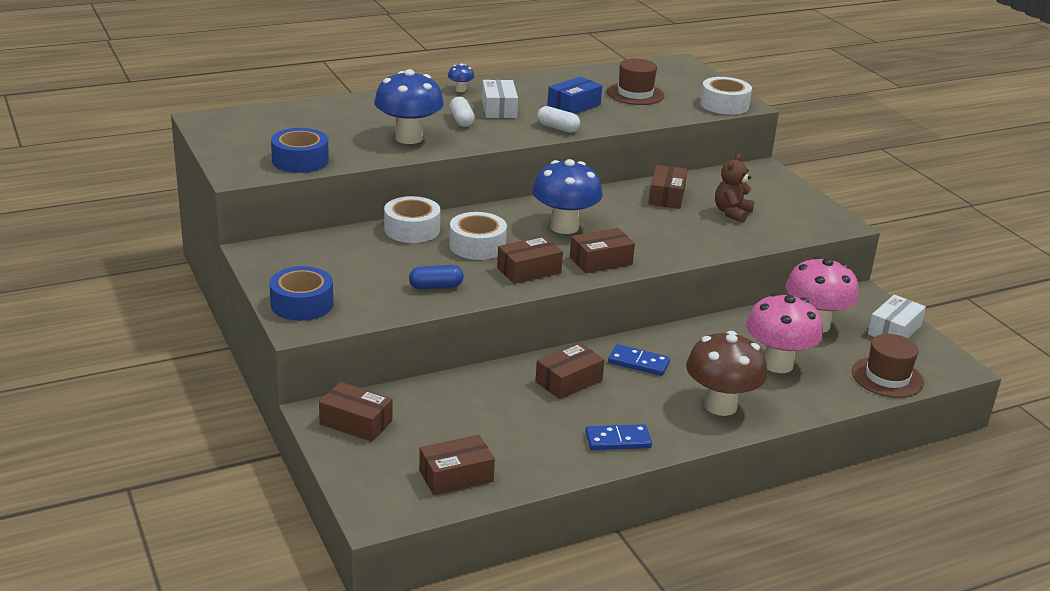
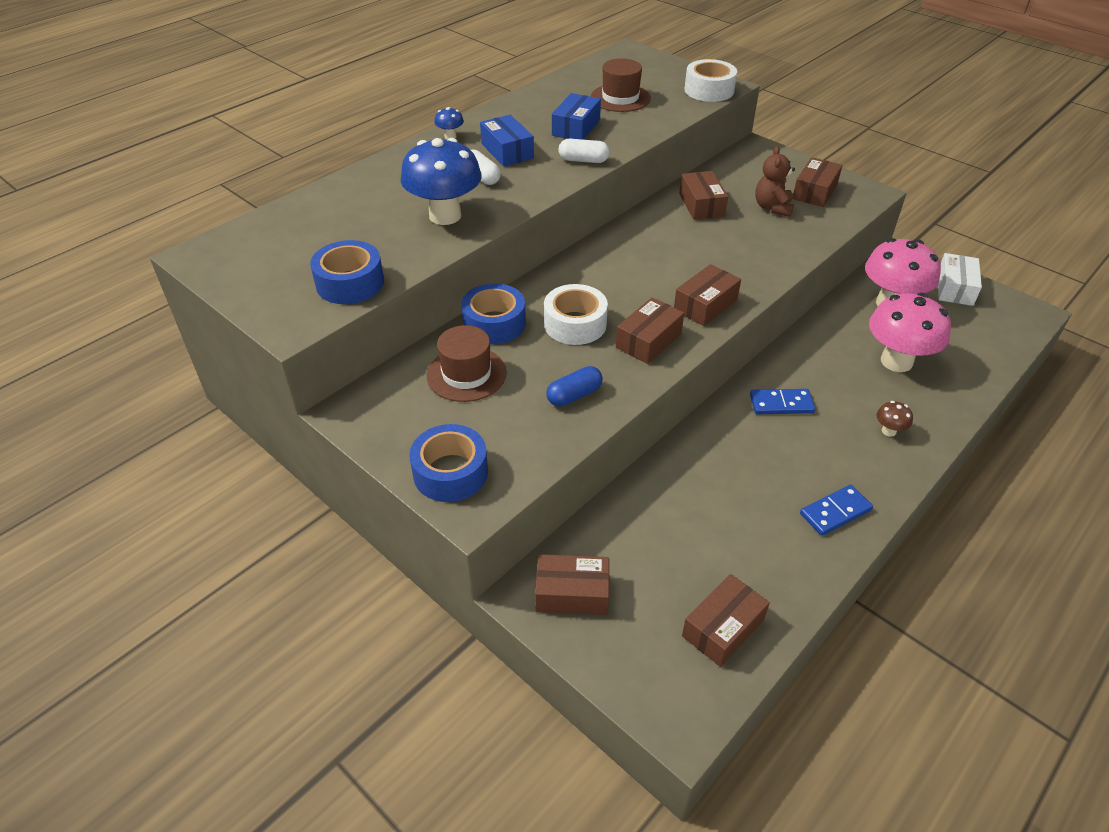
camera: 20 degrees left, 15 degrees up
(412, 229) = (494, 323): white tape -> blue tape
(499, 108) = (507, 151): white box -> blue box
(564, 227) = (639, 272): blue mushroom -> none
(569, 381) = (737, 452): brown box -> brown box (815, 191)
(720, 406) = (888, 431): brown mushroom -> brown mushroom, size x0.42
(887, 377) = (991, 344): brown hat -> brown hat (466, 374)

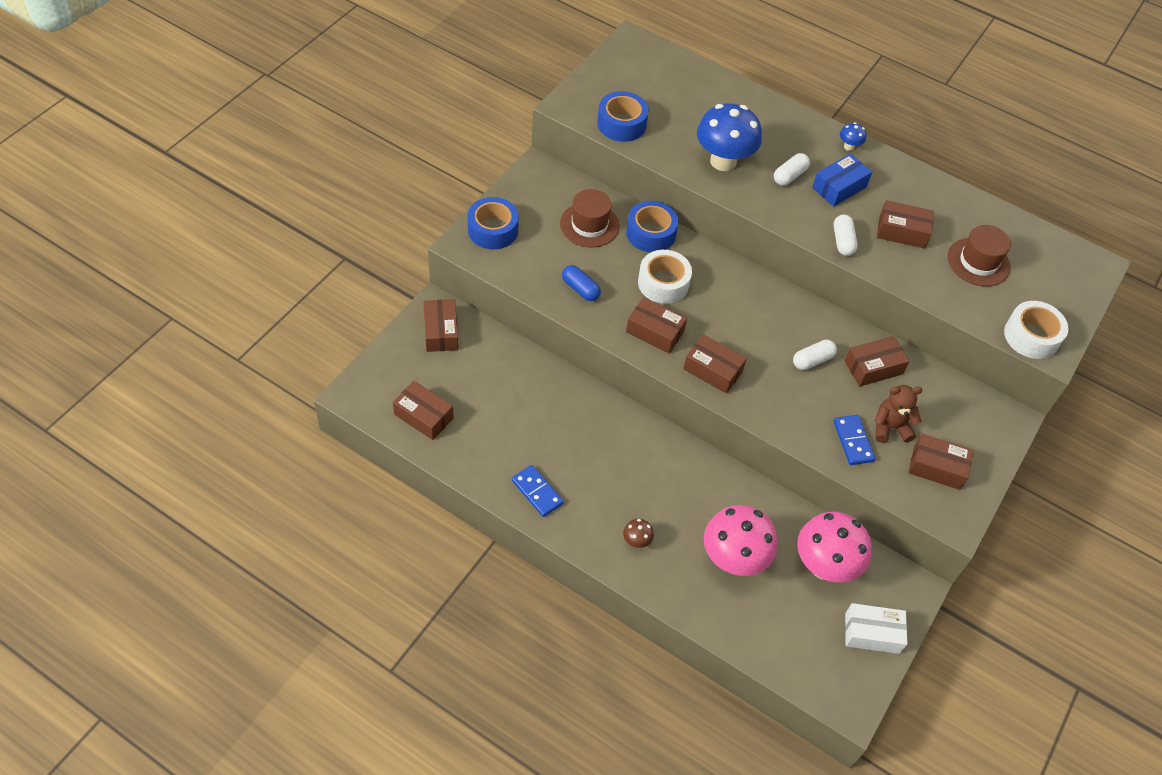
camera: 75 degrees right, 10 degrees up
(576, 127) = (902, 231): blue box -> brown box
(692, 238) = (812, 360): none -> white capsule
(781, 404) = (652, 461): blue domino -> blue domino (853, 441)

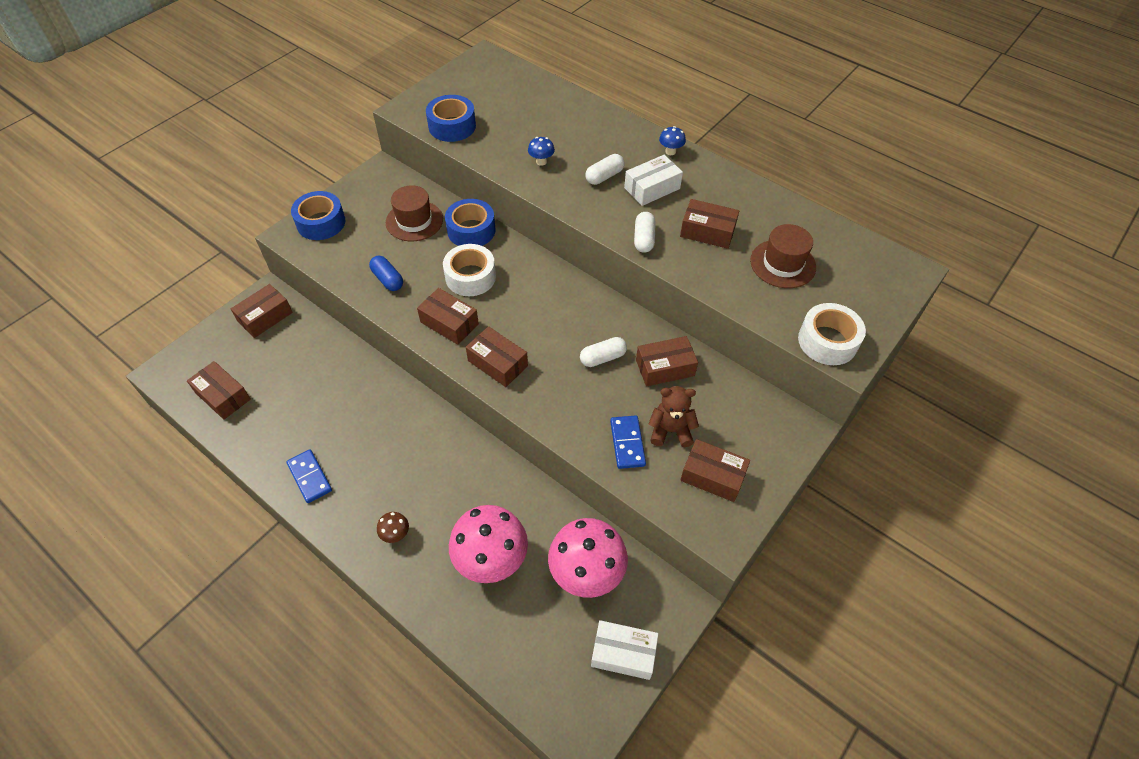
camera: 10 degrees right, 0 degrees up
(441, 332) = (265, 317): brown box -> brown box turned 45 degrees clockwise
(723, 161) = (541, 161): blue mushroom -> blue mushroom, size x0.42
(839, 187) = (652, 188): blue box -> white box

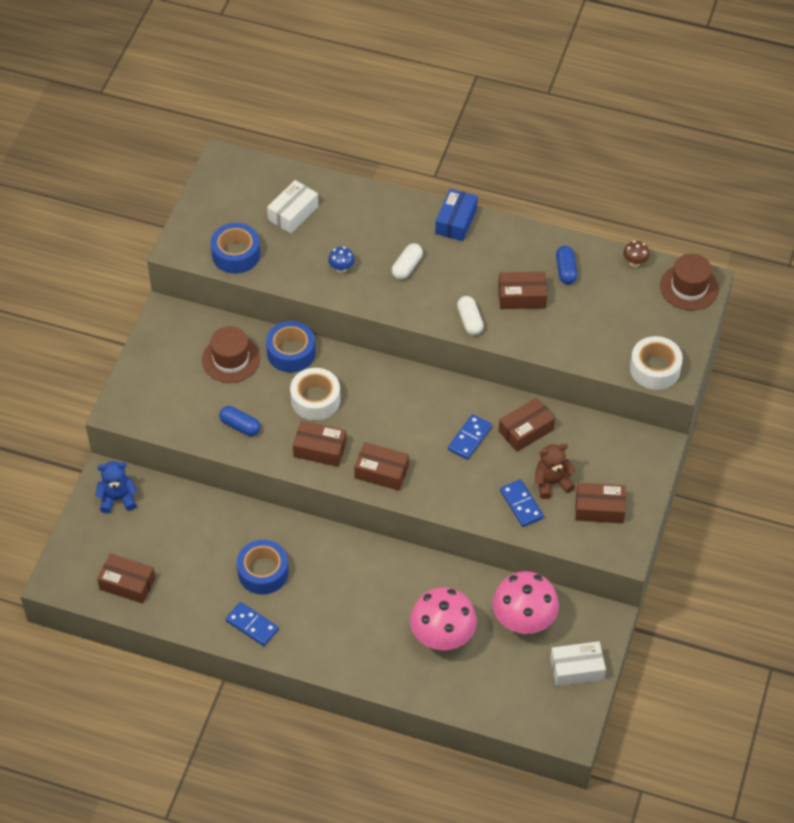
camera: 20 degrees left, 0 degrees up
(265, 317) = (117, 499): brown box -> blue teddy bear
(321, 223) = (141, 389): blue tape -> blue tape (263, 572)
(396, 534) = (353, 645): brown mushroom -> brown mushroom (635, 262)
(603, 358) = (469, 438): white capsule -> blue domino
(652, 188) = (455, 266): white box -> white box (293, 213)
(670, 151) = (456, 221): blue mushroom -> blue box
(763, 220) = (565, 270): none -> blue capsule
(783, 264) = (596, 308): brown hat -> brown hat (689, 287)

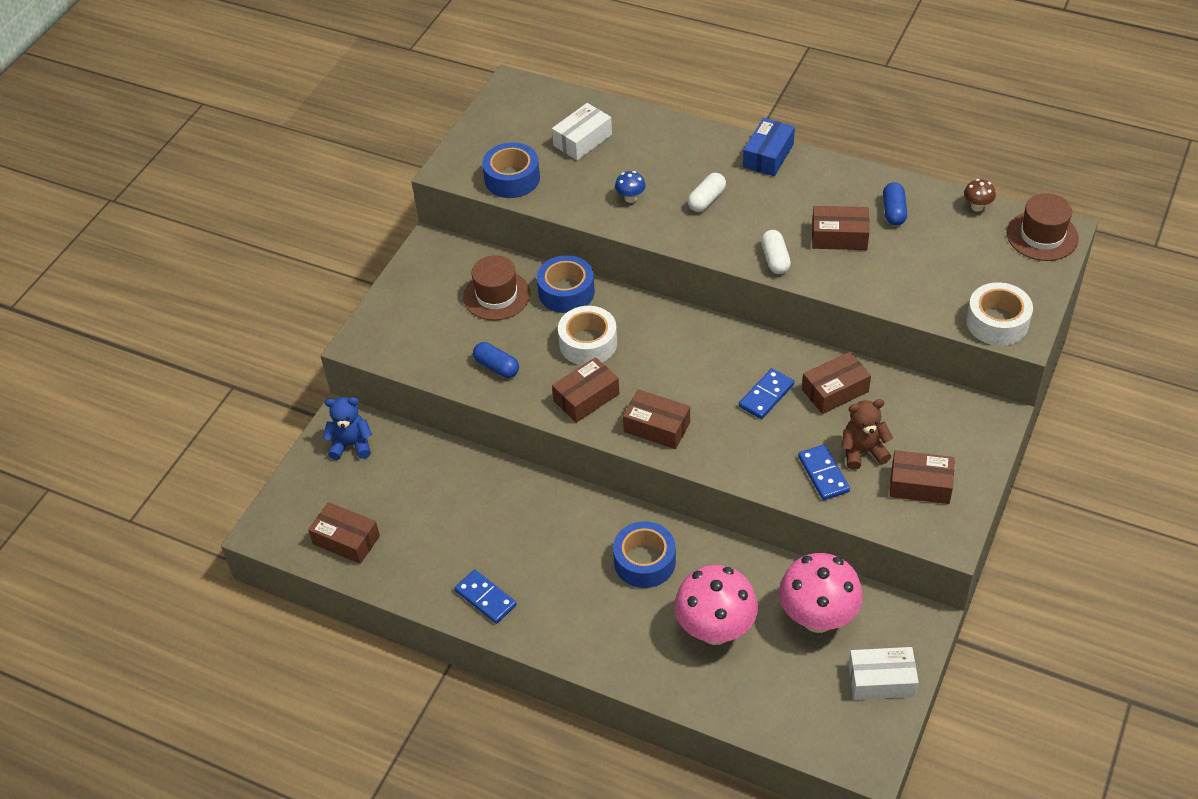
camera: 10 degrees right, 5 degrees down
(263, 572) = (507, 537): blue tape -> blue tape (644, 561)
(320, 449) = (586, 398): brown box -> brown box turned 60 degrees counterclockwise

